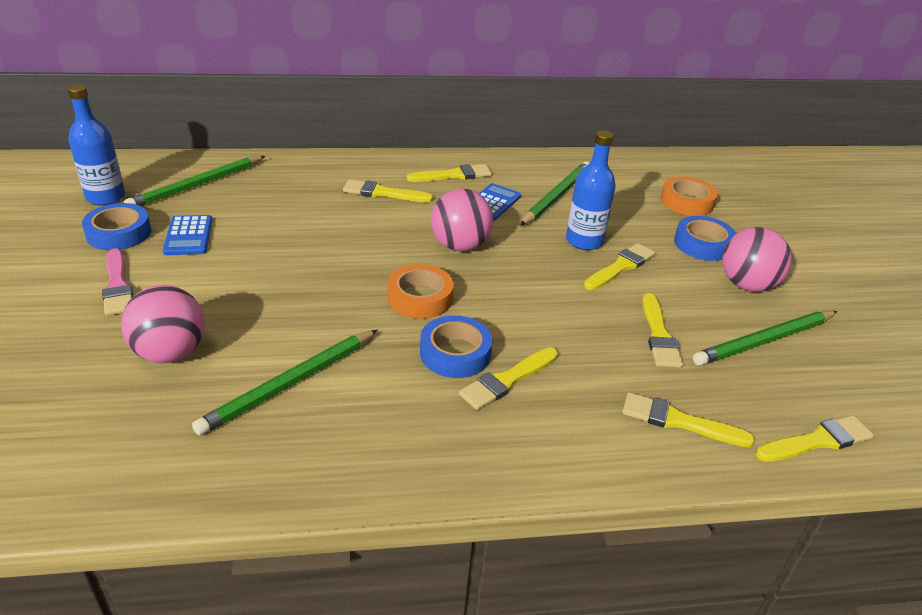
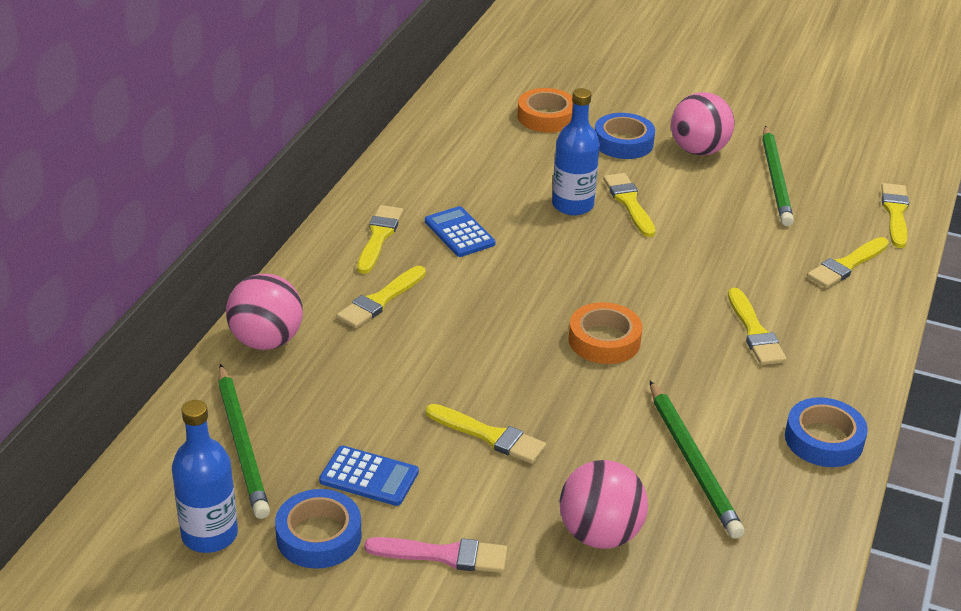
camera: 60 degrees left, 0 degrees up
(455, 353) = (702, 348): blue tape -> blue tape (823, 439)
(460, 246) = (529, 284): pink ball -> pink ball (266, 341)
(556, 196) = (477, 187): green pencil -> none
(659, 335) = (739, 227): yellow brush -> yellow brush (489, 436)

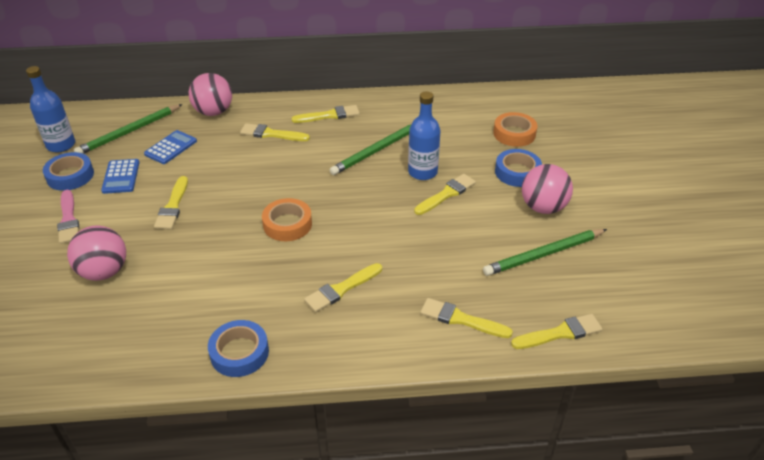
camera: 65 degrees right, 5 degrees up
(459, 233) = (356, 140): blue calculator -> blue calculator (171, 147)
(693, 462) = (186, 294): green pencil -> green pencil (377, 150)

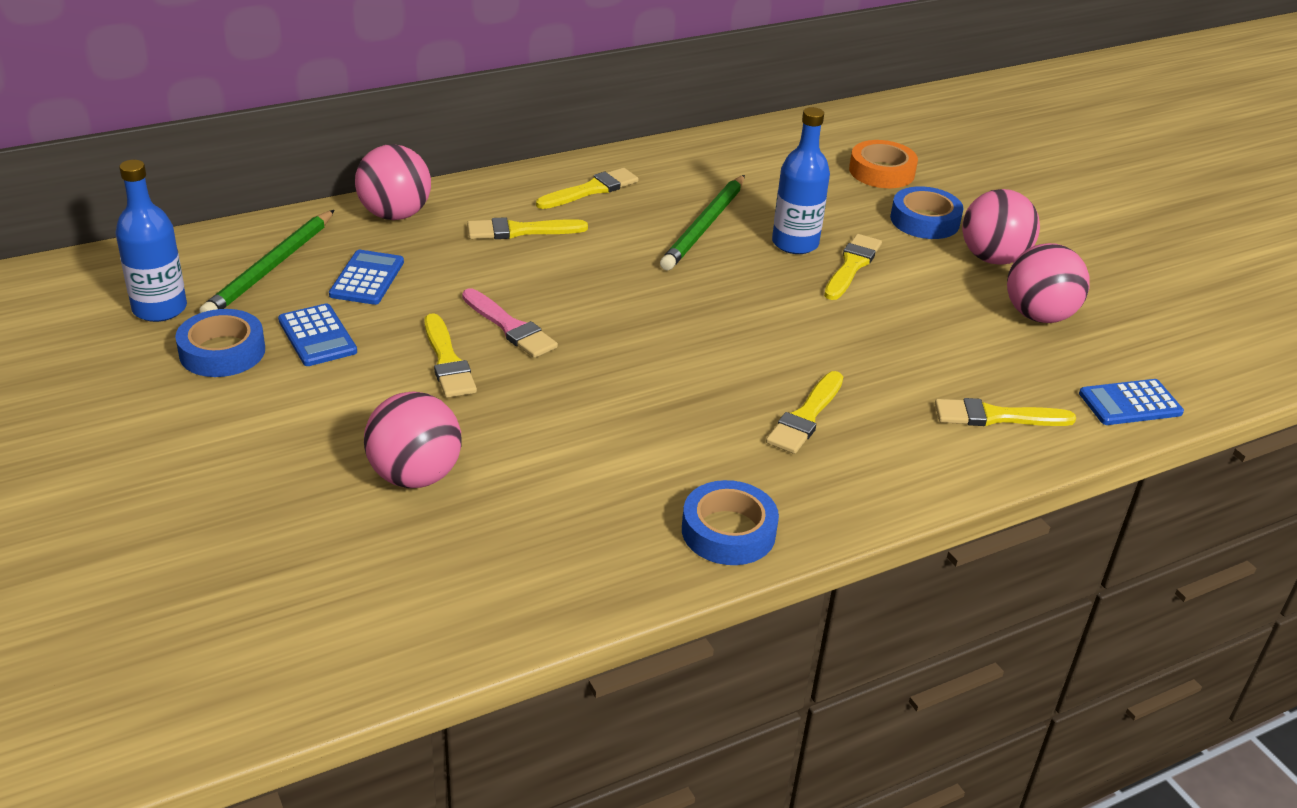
camera: 25 degrees left, 5 degrees down
(68, 219) = (281, 416): pink brush -> pink brush (510, 327)
(287, 224) = (654, 349): orange tape -> none
(544, 254) = (1038, 316): green pencil -> pink ball
(560, 333) = (1130, 403): yellow brush -> blue calculator

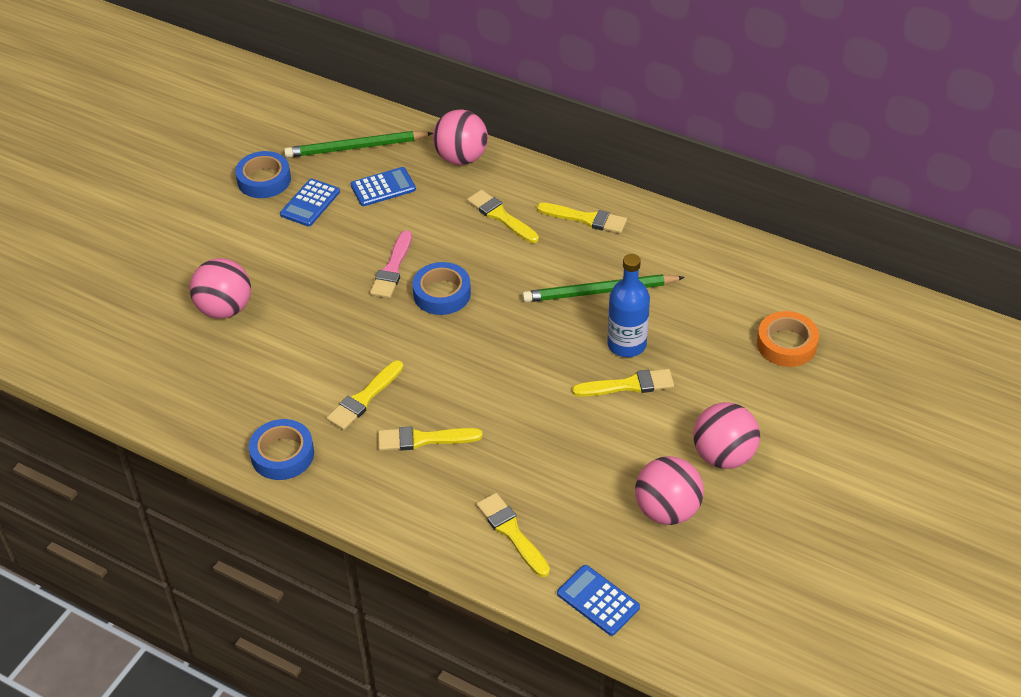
camera: 60 degrees right, 10 degrees up
(159, 309) = (279, 135): blue bottle -> none
(447, 361) = (335, 263): yellow brush -> yellow brush (364, 398)
(924, 220) = (738, 397): blue tape -> blue tape (442, 293)

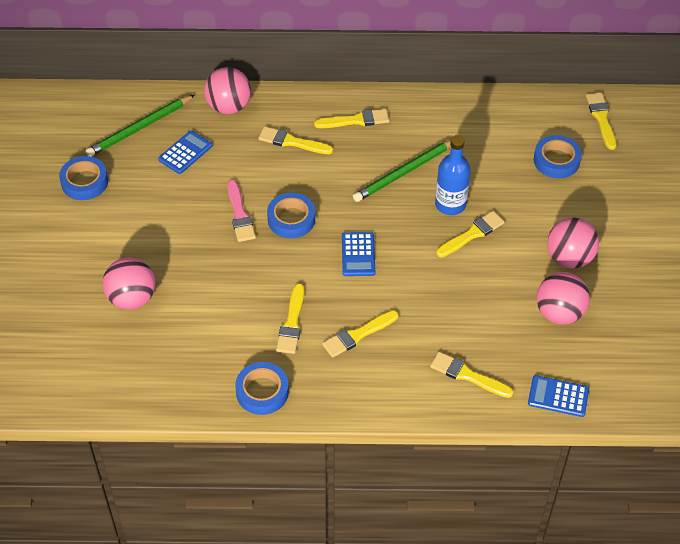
camera: 30 degrees left, 5 degrees up
(310, 203) = (137, 187): blue calculator -> blue calculator (358, 254)
(786, 344) = (556, 161): orange tape -> blue tape
(876, 318) = (601, 118): none -> yellow brush

